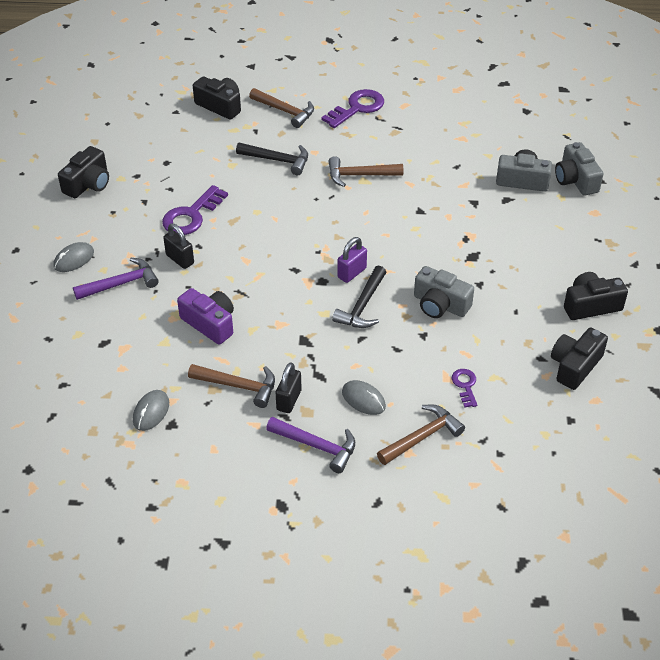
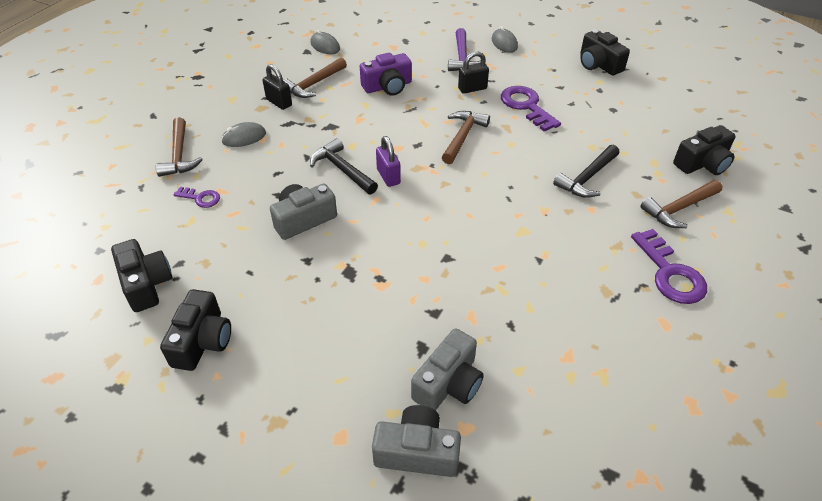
camera: 115 degrees right, 0 degrees up
(316, 446) = (226, 103): purple hammer -> none
(360, 175) = (533, 231): brown hammer -> brown hammer (463, 137)

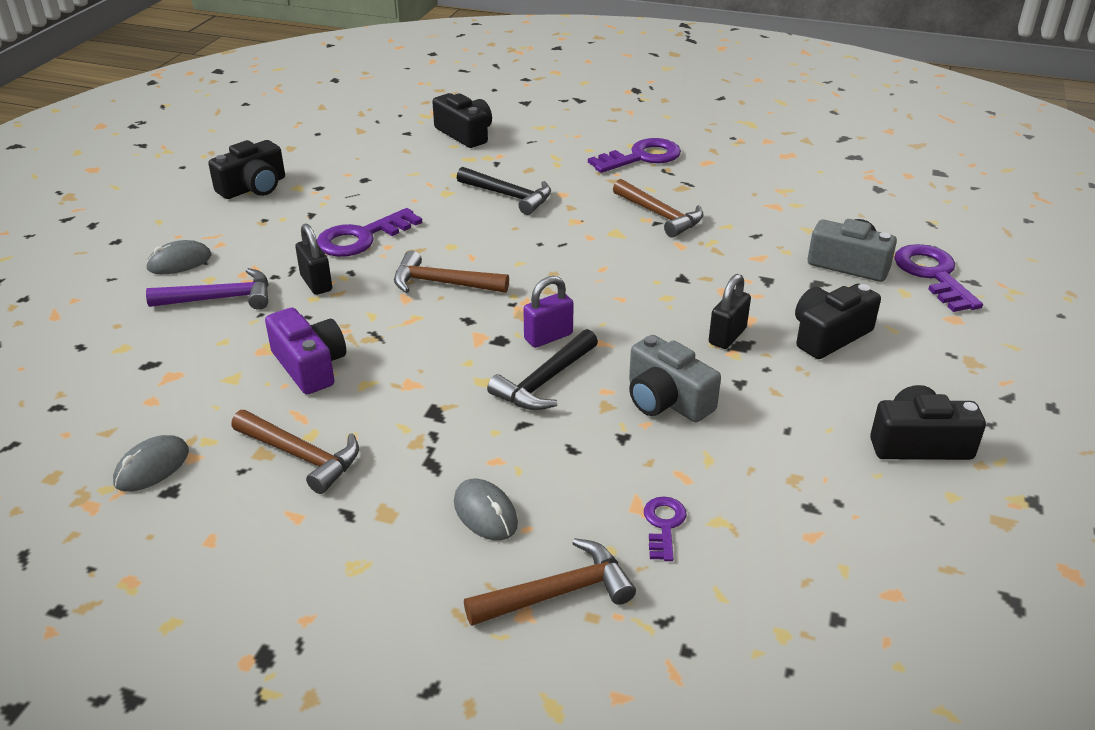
camera: 100 degrees left, 10 degrees down
(146, 284) = (868, 531): black camera -> black camera (829, 335)
(279, 102) = (366, 491): black padlock -> black padlock (727, 336)
(417, 452) = (933, 275): grey camera -> purple key
(679, 208) = (544, 149): brown hammer -> brown hammer (660, 215)

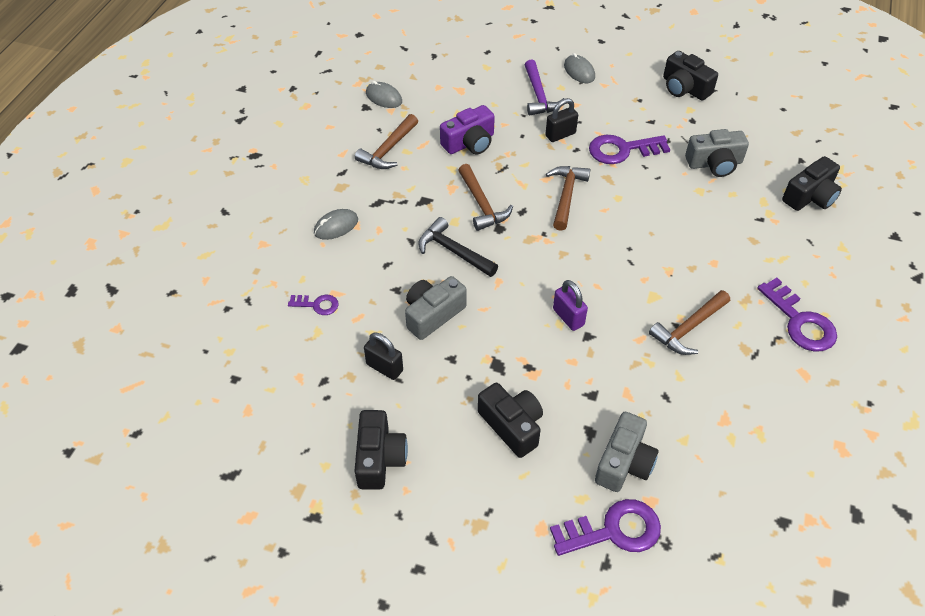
camera: 90 degrees right, 15 degrees up
(362, 238) = (622, 150): purple key -> purple key turned 60 degrees counterclockwise
(402, 180) = (714, 163): none -> grey camera
(509, 196) = (702, 228): black hammer -> none
(548, 337) = (503, 253): purple padlock -> purple padlock (568, 317)
(558, 593) = (274, 257): brown hammer -> brown hammer (481, 204)
(727, 336) = (508, 357): black padlock -> black padlock (384, 367)

